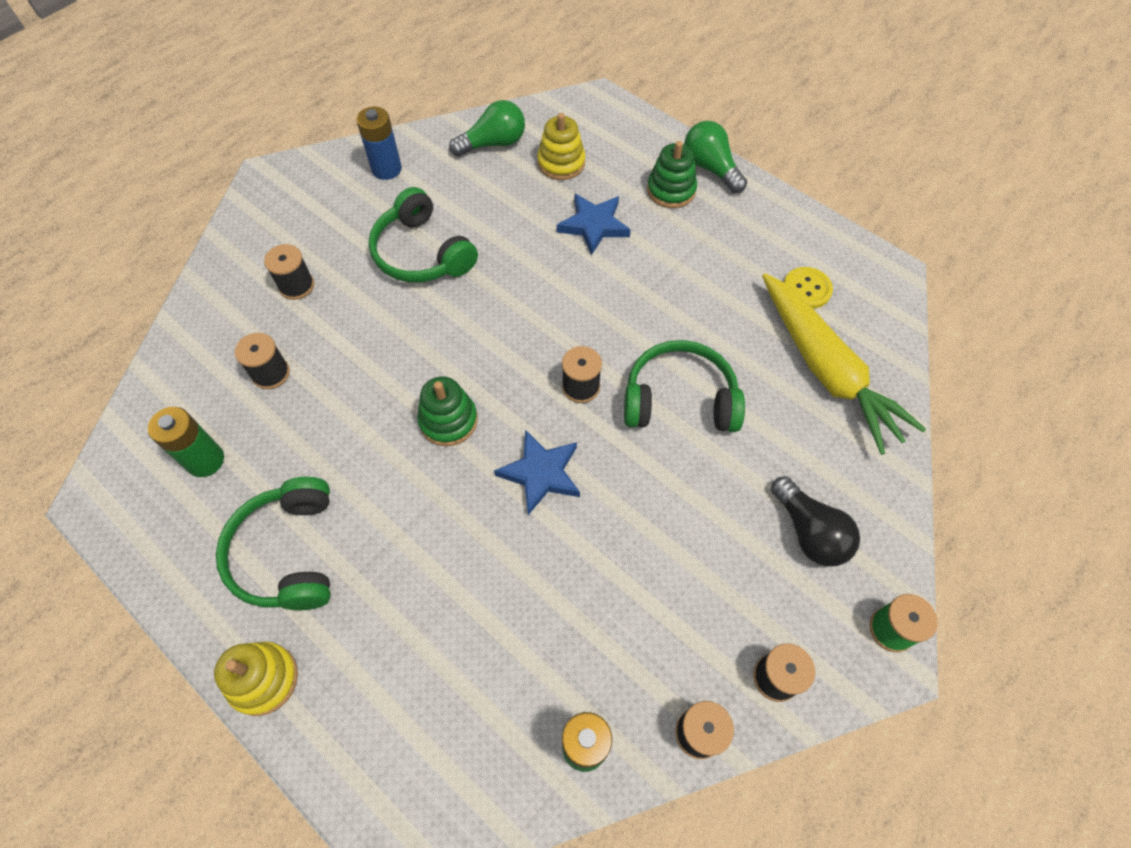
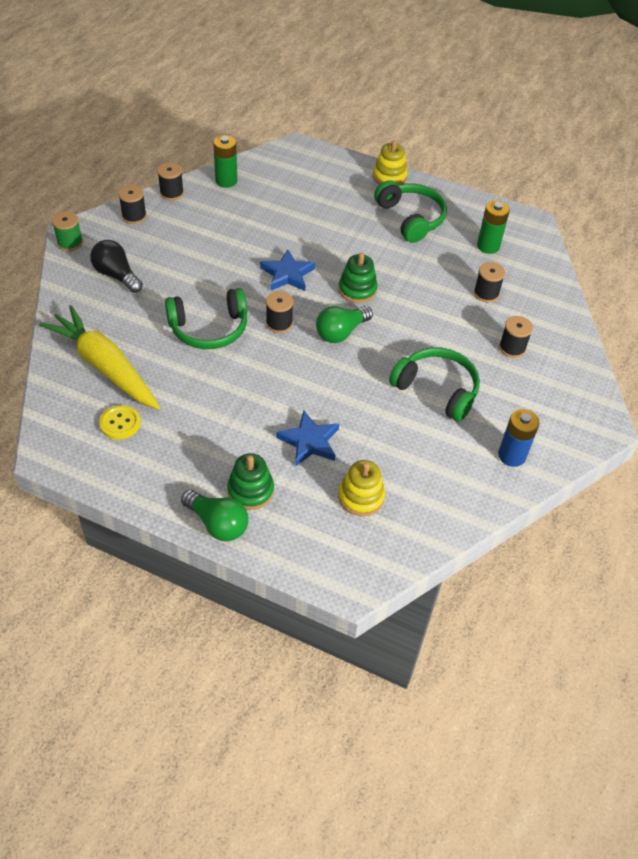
camera: 160 degrees right, 10 degrees down
(493, 143) = (433, 504): green light bulb -> green light bulb (341, 332)

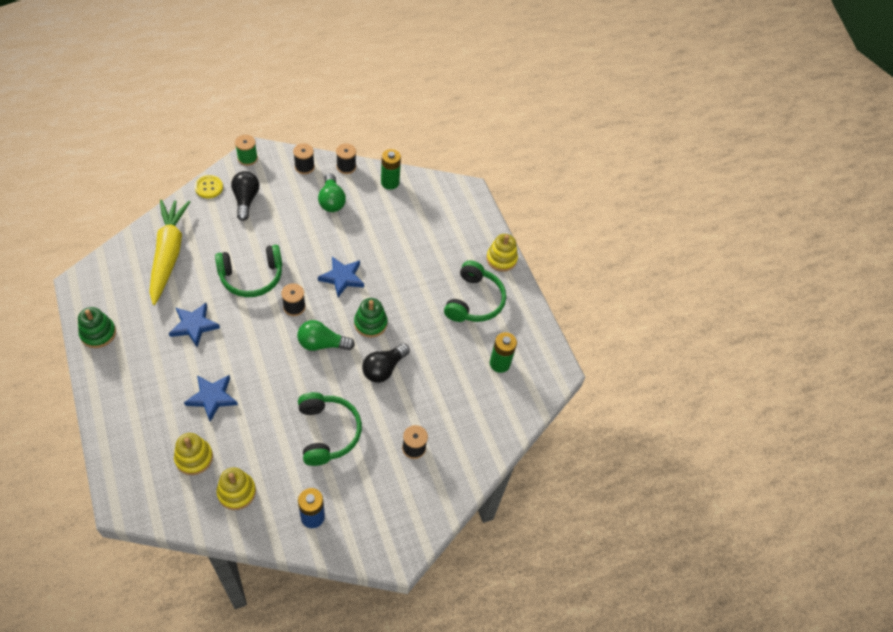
camera: 40 degrees right, 5 degrees up
(120, 423) = (133, 296): yellow button -> yellow button (209, 187)
(209, 328) = (251, 277): green headphones -> green headphones turned 45 degrees counterclockwise
(212, 402) = (194, 325): none -> blue star
(218, 523) = (104, 401): green light bulb -> green light bulb (331, 201)
(250, 490) = (144, 398): green stacking toy -> green stacking toy (98, 333)
(413, 313) = (384, 369): none -> black light bulb
(431, 490) = (236, 492): none -> yellow stacking toy
(486, 293) = (450, 396): black spool -> none

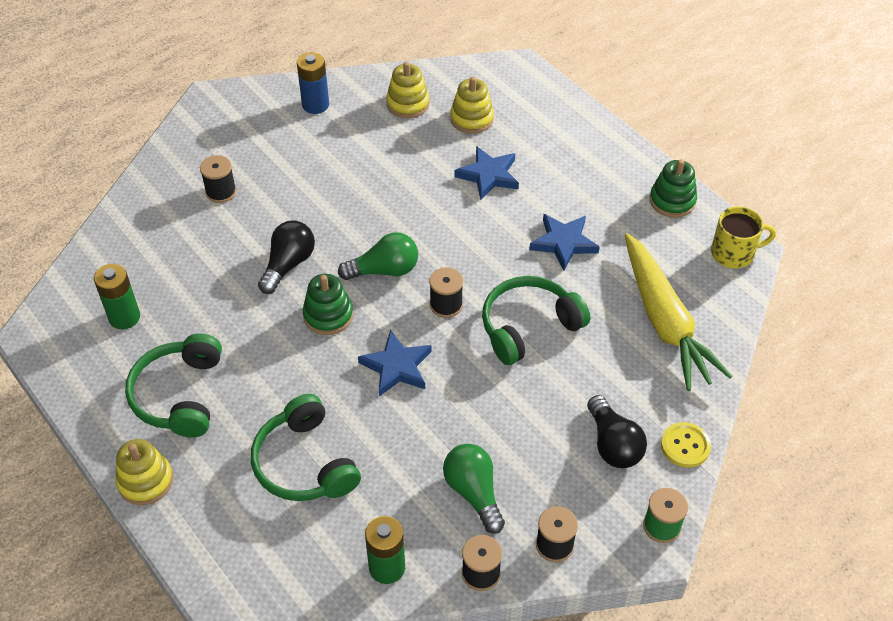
camera: 170 degrees right, 5 degrees down
(90, 283) = (734, 253): none -> yellow mug
(327, 432) = (333, 179): green headphones -> green headphones (305, 463)

